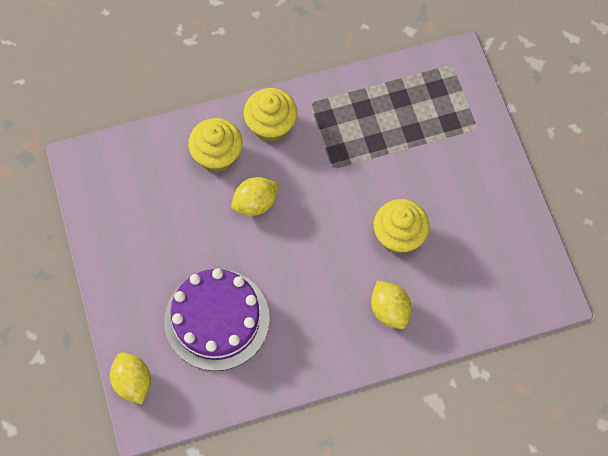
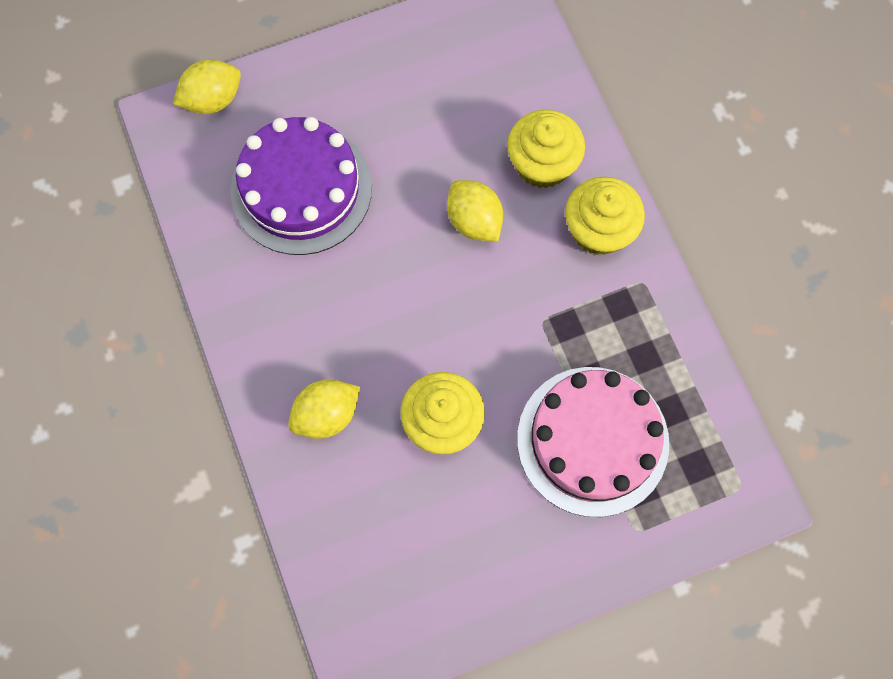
camera: 85 degrees right, 5 degrees up
(417, 146) = (592, 440): none -> pink cake

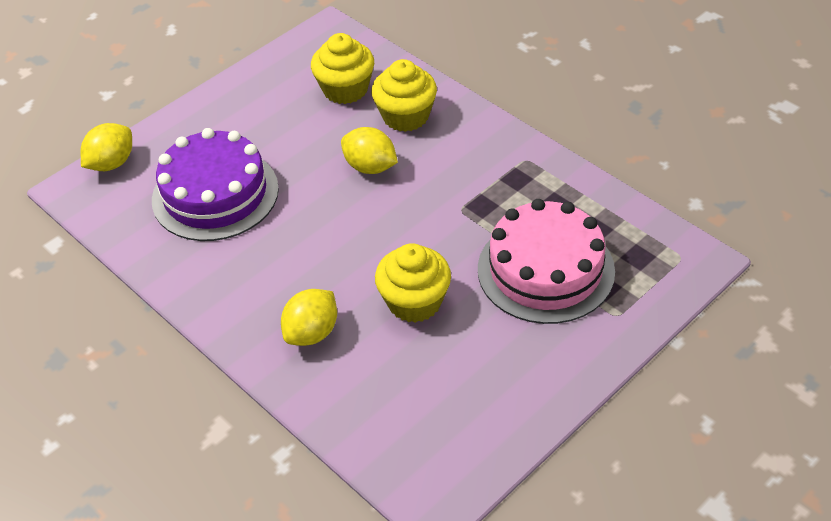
camera: 20 degrees left, 25 degrees down
(598, 230) = (473, 140): yellow cupcake -> yellow cupcake (345, 89)

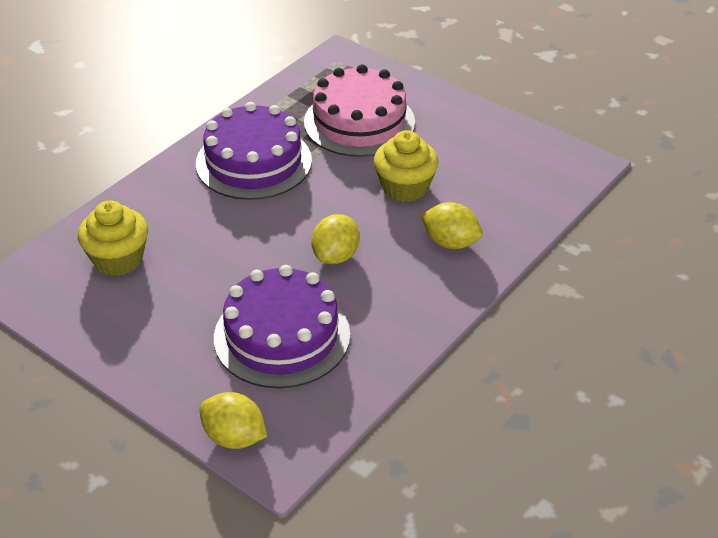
camera: 100 degrees left, 5 degrees down
(370, 167) = (239, 229): yellow lemon -> yellow lemon (336, 256)
(405, 116) = (165, 212): yellow cupcake -> none
(478, 178) = (253, 162): none -> purple cake

